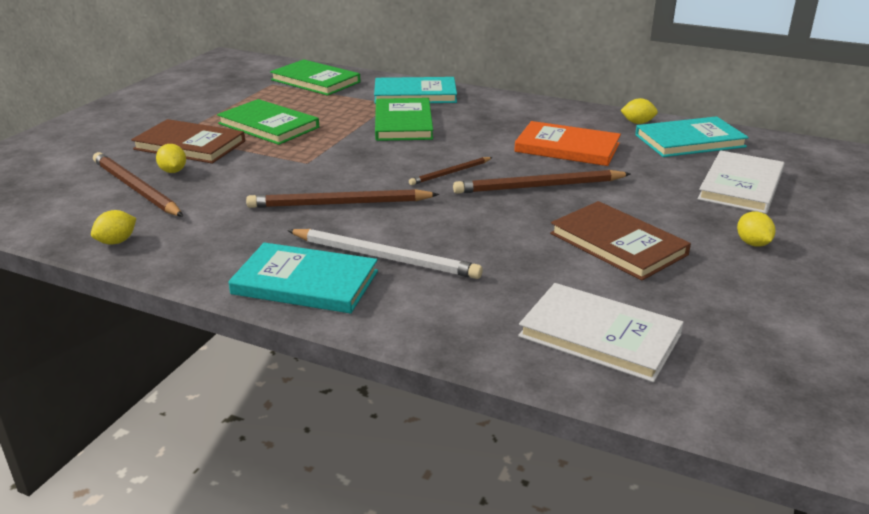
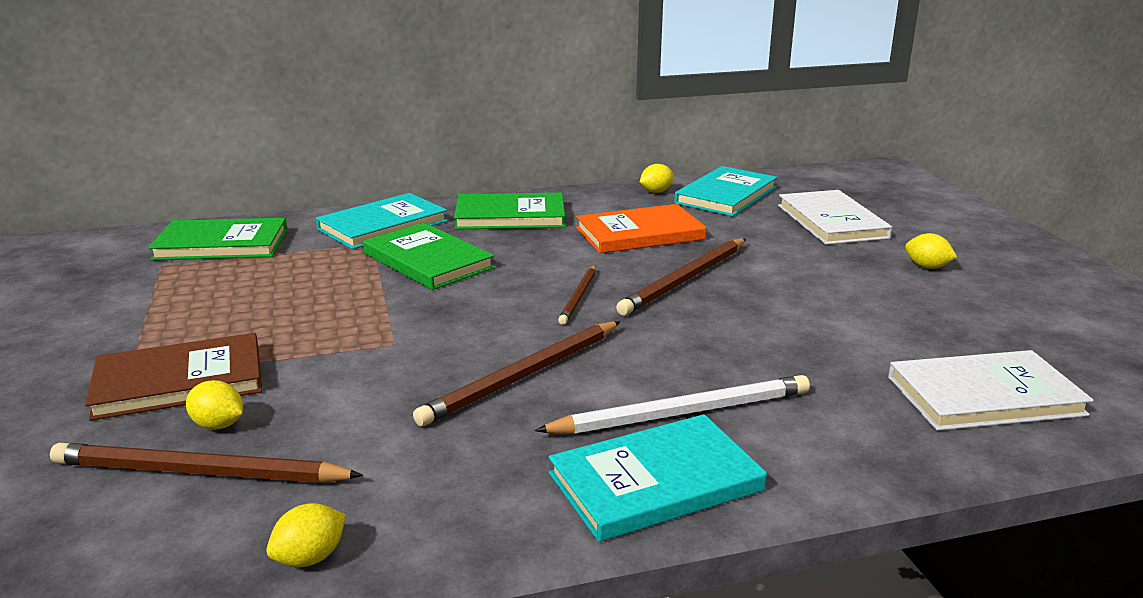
camera: 40 degrees left, 5 degrees down
(117, 241) = (310, 558): yellow lemon -> yellow lemon turned 45 degrees clockwise
(268, 125) = (255, 317): green book -> green book (510, 216)
(618, 244) = (844, 307): brown book -> none

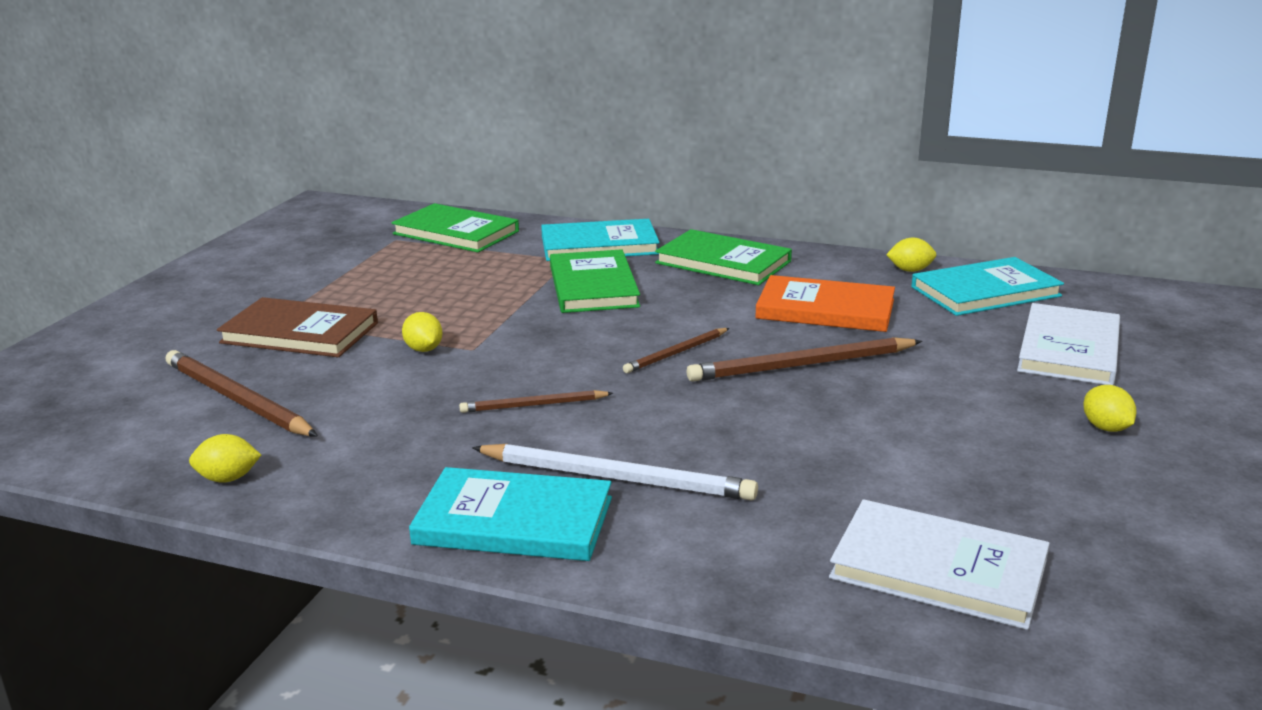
camera: 35 degrees right, 0 degrees up
(218, 425) = (285, 371): yellow lemon -> yellow lemon (424, 349)
(524, 376) = (534, 405): brown pencil -> brown pencil, size x0.58

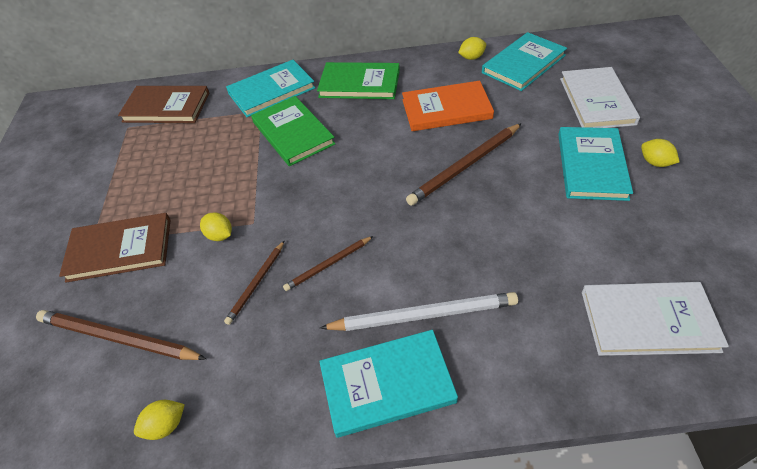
camera: 20 degrees left, 25 degrees up
(456, 233) = (166, 107): green book -> brown book
(676, 353) = (385, 181): brown pencil -> brown pencil (257, 283)
(997, 407) = (591, 166): none -> turquoise book

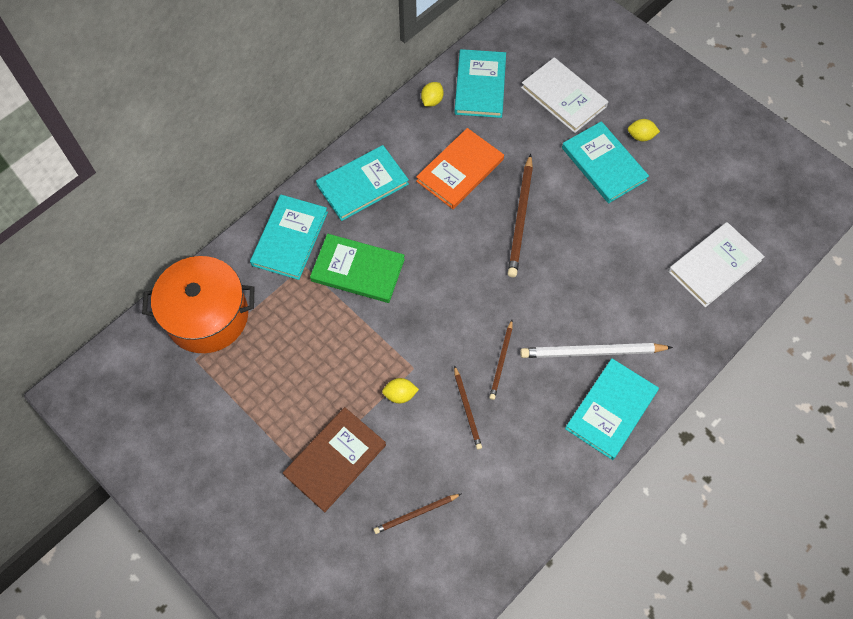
camera: 45 degrees left, 15 degrees up
(118, 338) = (416, 514): brown pencil -> brown pencil, size x0.58
(166, 107) = (207, 316): brown book -> orange pot
(166, 425) = (511, 533): yellow lemon -> none
(359, 84) = (362, 184): green book -> turquoise book
(422, 315) = (592, 352): white pencil -> white pencil turned 135 degrees counterclockwise

